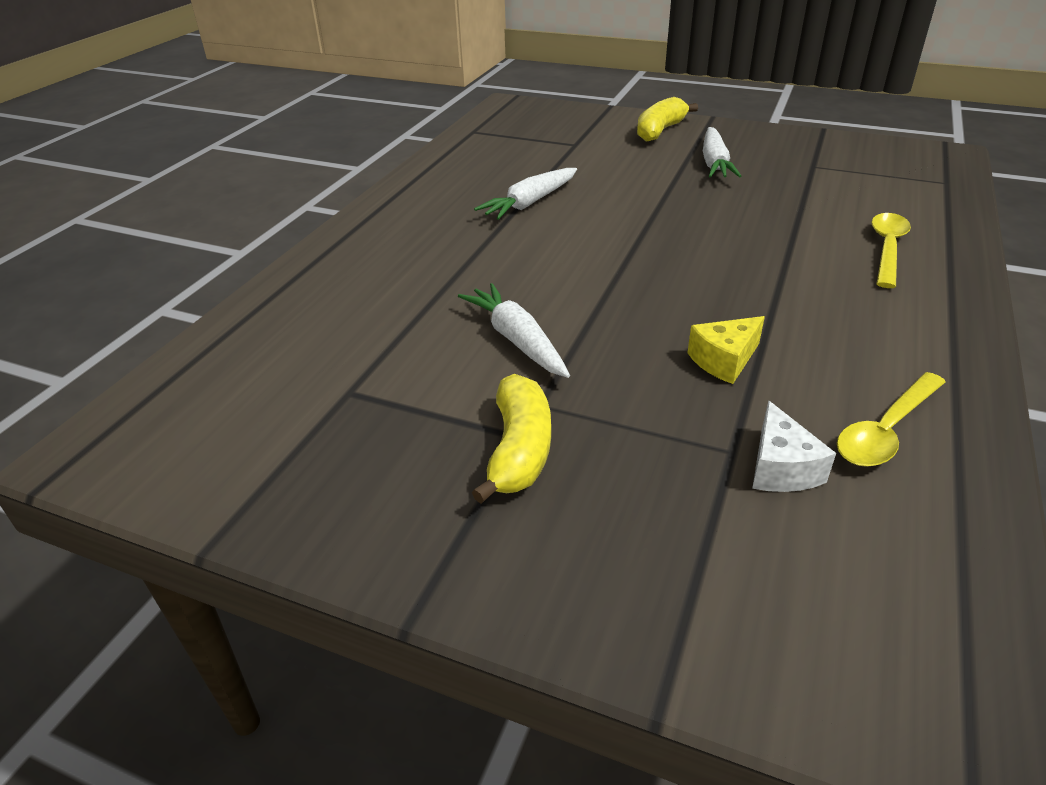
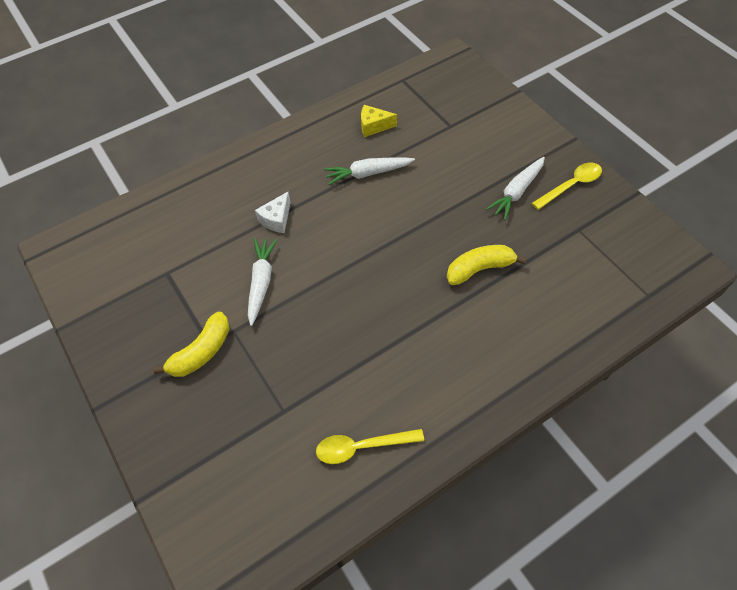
camera: 35 degrees right, 20 degrees up
(660, 131) = (519, 138): yellow banana -> yellow banana (479, 269)
(724, 360) = (339, 357): yellow cheese -> yellow cheese (374, 126)
(780, 468) = (293, 434): white cheese -> white cheese (276, 219)
(887, 249) = (525, 331): yellow spoon -> yellow spoon (571, 185)

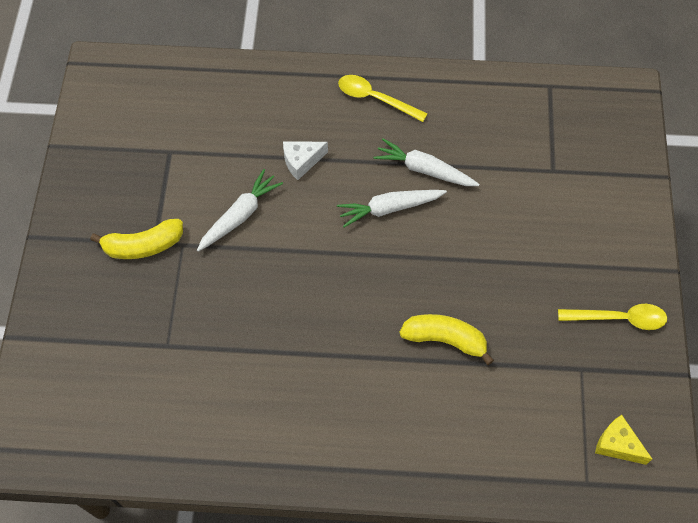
camera: 35 degrees right, 5 degrees up
(362, 447) = (204, 423): yellow spoon -> yellow spoon (375, 98)
(374, 126) = (474, 121): yellow cheese -> yellow cheese (617, 445)
(516, 192) = (555, 287): white carrot -> white carrot (389, 208)

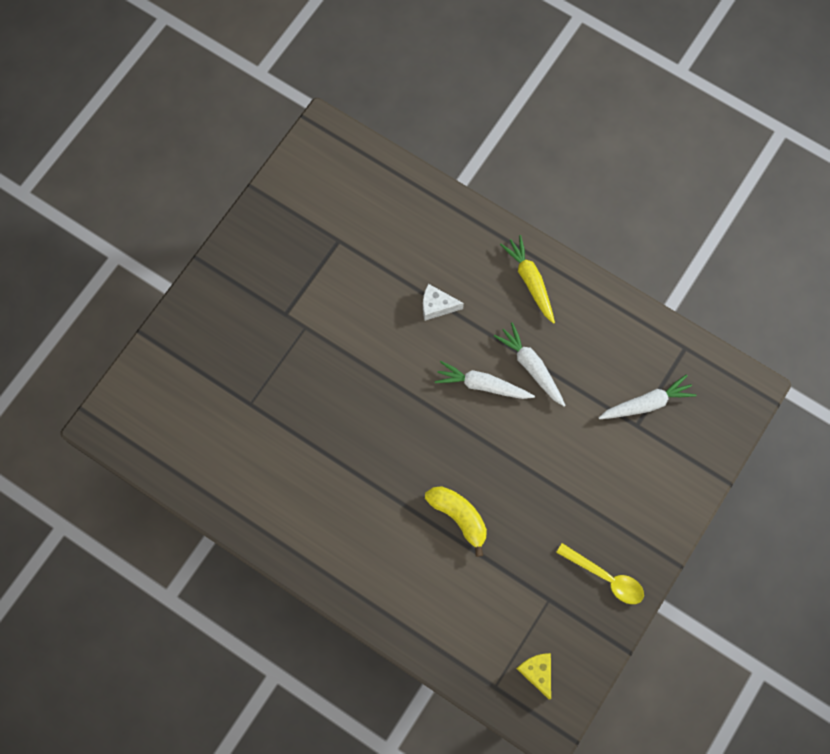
camera: 30 degrees right, 10 degrees up
(143, 246) = (275, 312): yellow banana -> none
(240, 215) = (362, 326): white carrot -> white carrot (646, 403)
(375, 98) = (530, 281): yellow spoon -> yellow carrot

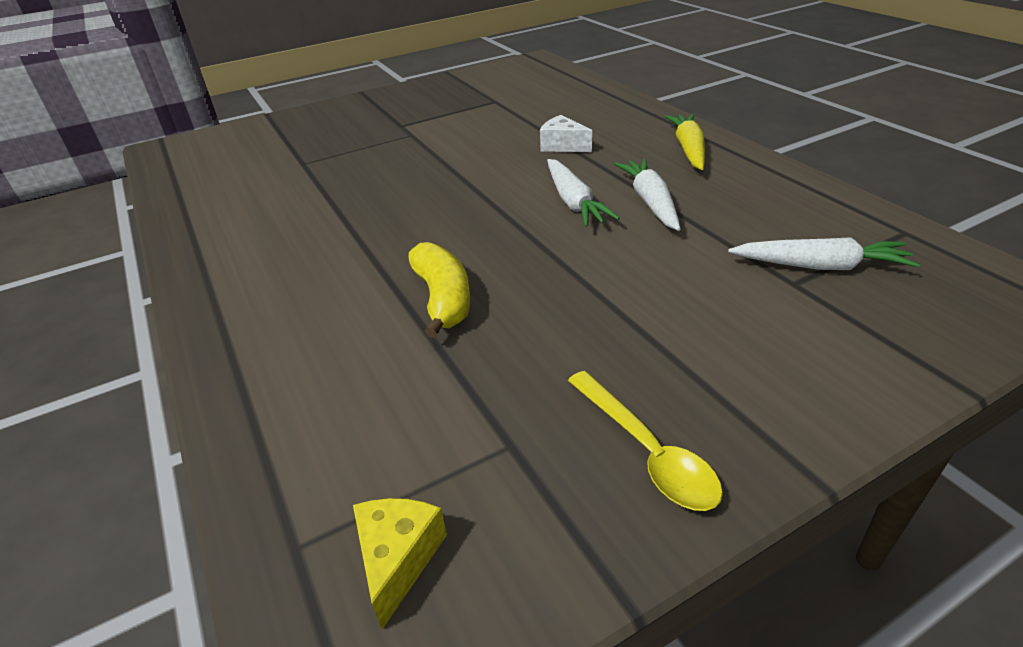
camera: 30 degrees right, 35 degrees down
(482, 385) = (574, 202): white carrot -> white carrot turned 150 degrees counterclockwise

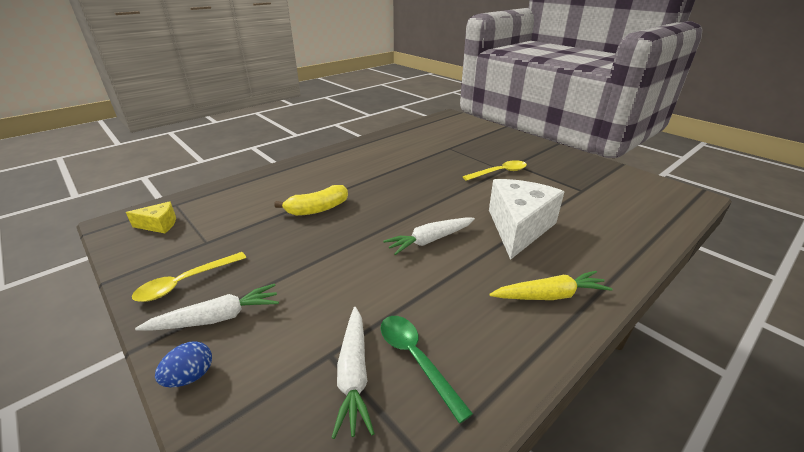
camera: 75 degrees right, 5 degrees down
(418, 137) = (499, 172): none -> yellow spoon
(562, 146) = (518, 227): white cheese -> white cheese, size x2.11
(650, 202) = (440, 275): white carrot -> white carrot (217, 318)
(790, 227) = (416, 359): none -> green spoon
(860, 401) = (190, 376): none -> blue egg

